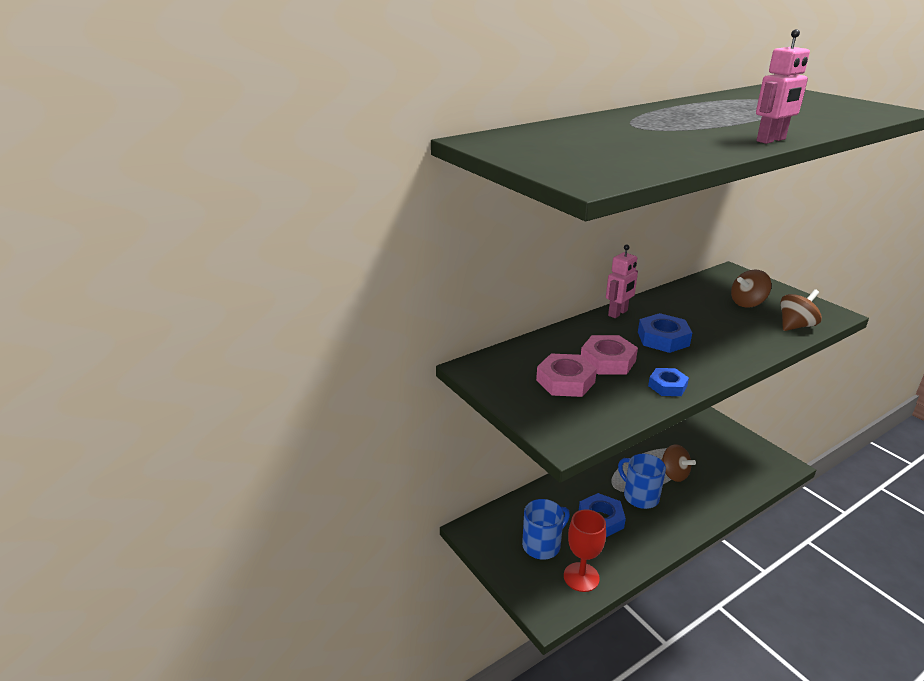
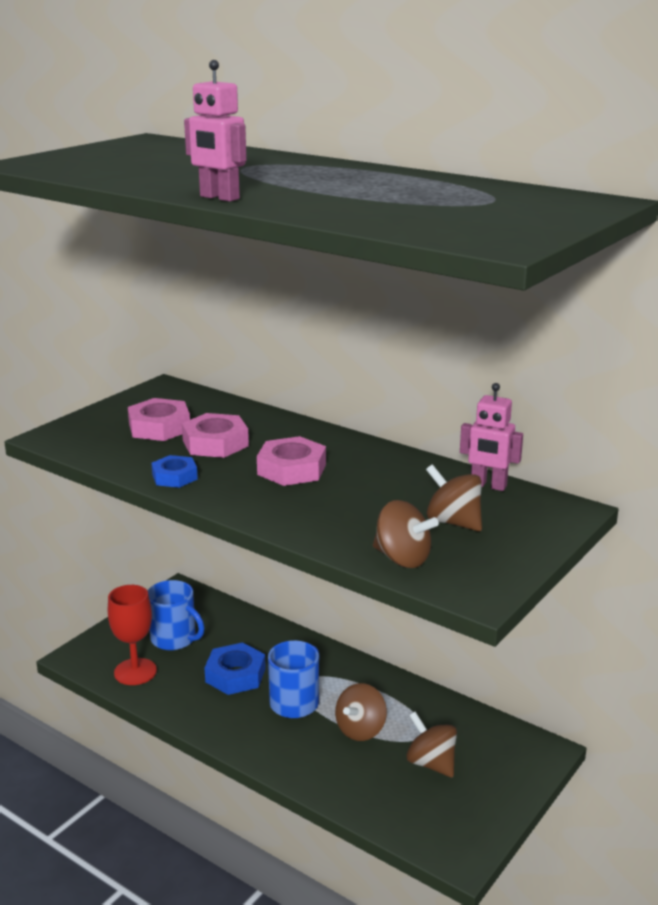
camera: 70 degrees right, 5 degrees down
(618, 313) = (343, 440): pink robot -> pink robot (488, 485)
(663, 338) = (292, 469): blue nut -> pink nut
(709, 454) = (431, 763): none -> brown spinning top

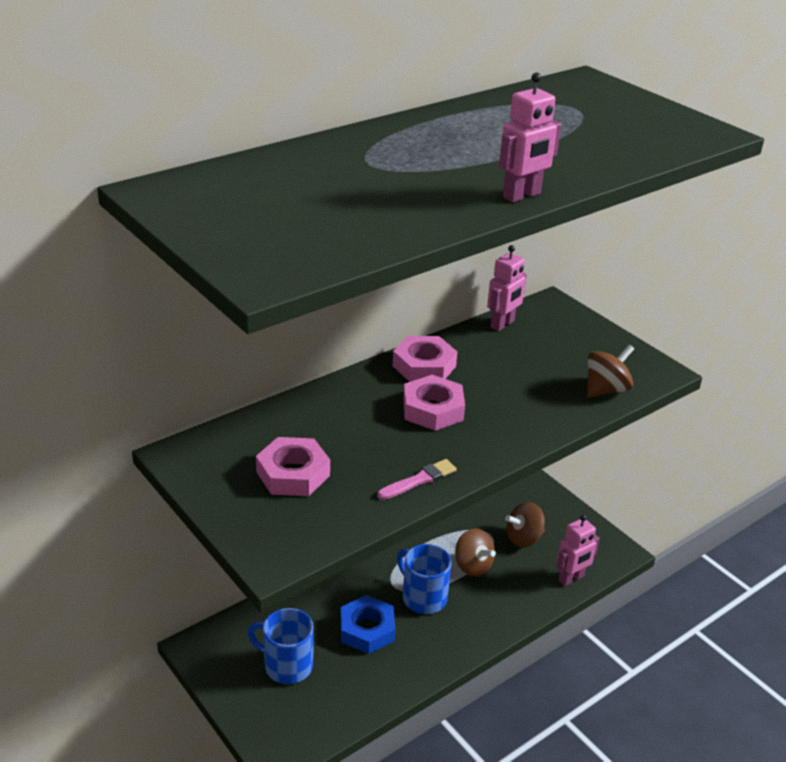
camera: 75 degrees left, 10 degrees up
(135, 672) = (329, 706): red goblet -> none
(174, 477) = (419, 480): blue nut -> pink brush
(175, 639) = (286, 665): blue mug -> blue mug turned 120 degrees counterclockwise
(215, 443) = (354, 443): pink nut -> pink nut (424, 366)
(384, 814) = (571, 578): none -> pink robot
(453, 522) = (556, 354): brown spinning top -> none

